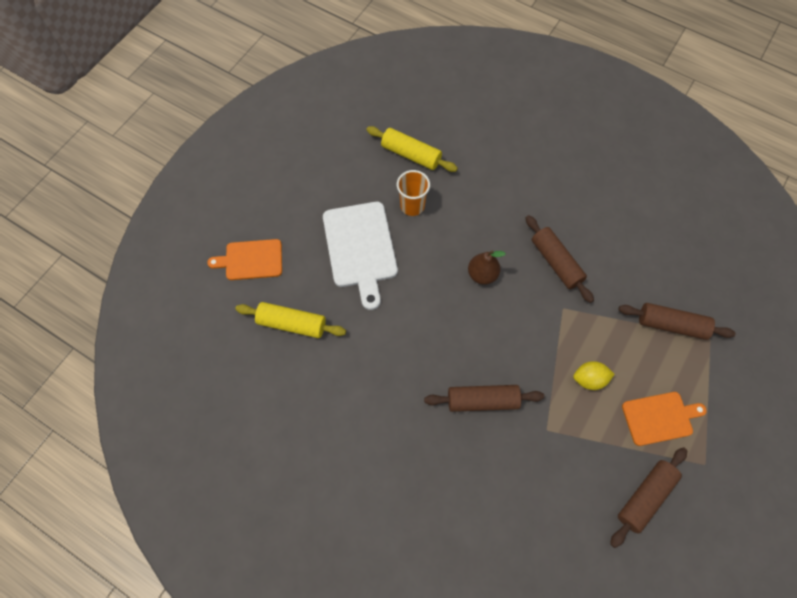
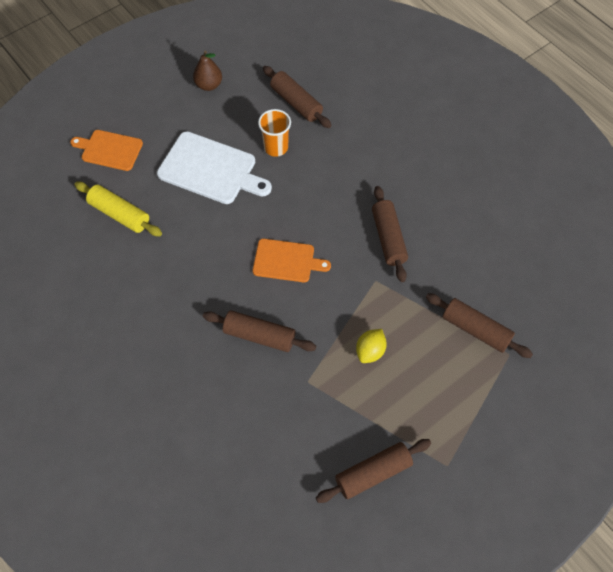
camera: 20 degrees right, 5 degrees down
(360, 248) = (210, 169): white cutting board -> white cutting board turned 75 degrees counterclockwise
(411, 155) = (296, 103): yellow rolling pin -> brown rolling pin
(482, 274) = (312, 227): brown pear -> brown pear (209, 85)
(589, 379) = (370, 351): yellow lemon -> yellow lemon turned 75 degrees counterclockwise
(660, 418) = (422, 409): orange cutting board -> orange cutting board (286, 261)

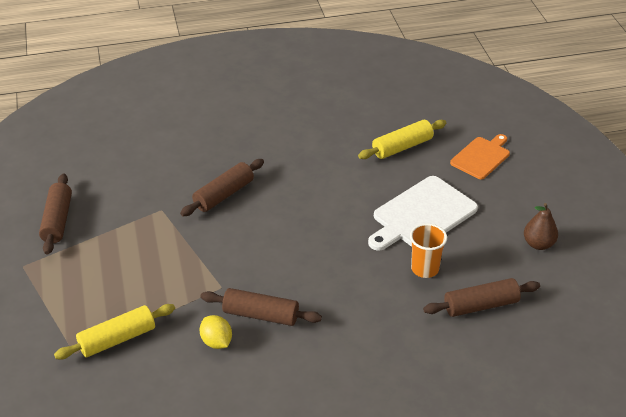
camera: 115 degrees right, 20 degrees down
(286, 261) = (284, 234): orange cutting board -> none
(370, 351) = (156, 257): yellow lemon -> yellow lemon (216, 342)
(476, 329) = (117, 339): brown rolling pin -> yellow rolling pin

